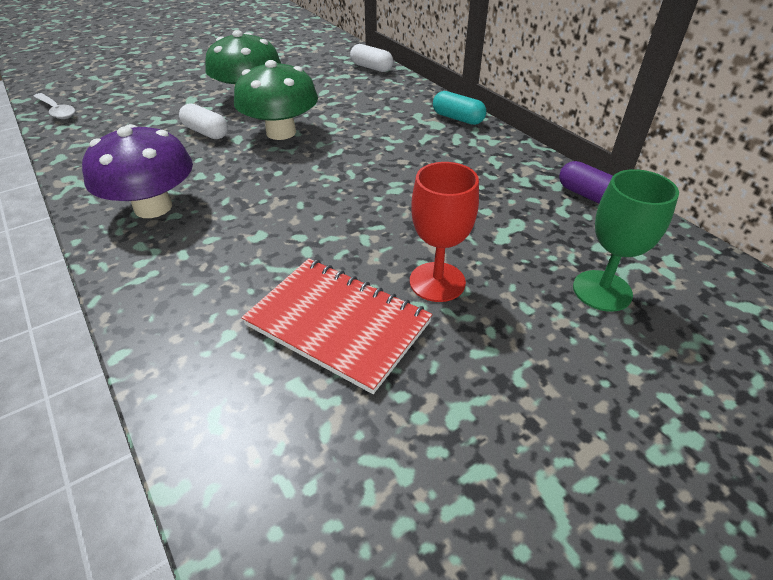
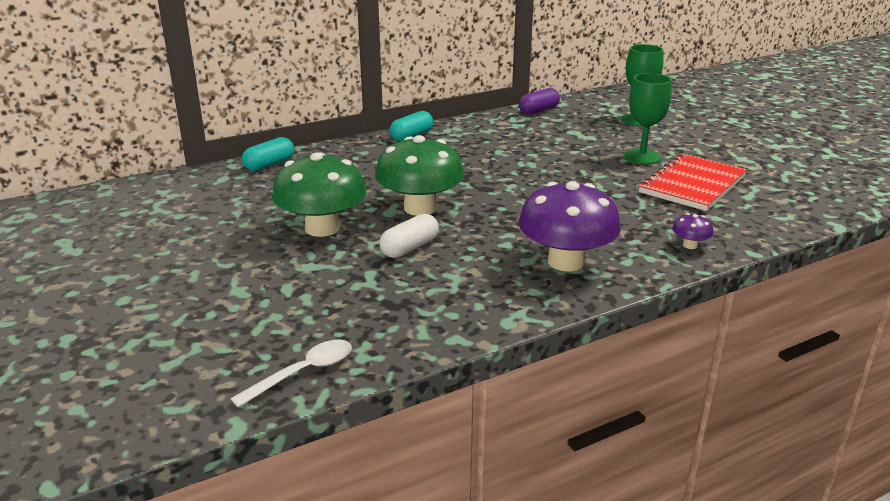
camera: 85 degrees left, 15 degrees down
(157, 297) = (690, 245): none -> purple mushroom
(371, 68) = (269, 164): white capsule -> turquoise capsule
(437, 282) = (642, 157): red goblet -> green goblet

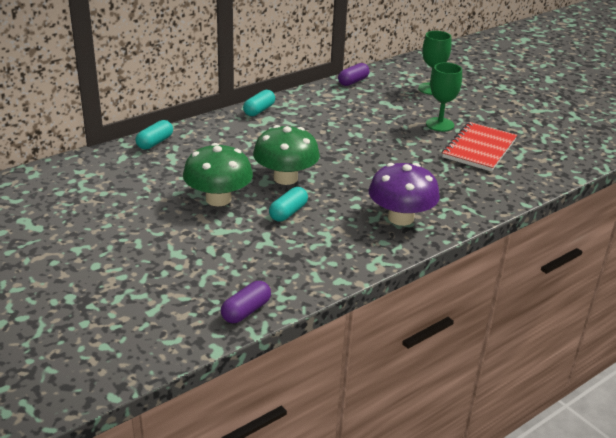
camera: 10 degrees left, 5 degrees up
(303, 373) = (246, 311): white spoon -> purple capsule
(410, 248) = (288, 212): white capsule -> turquoise capsule
(690, 245) = (483, 200): purple mushroom -> none

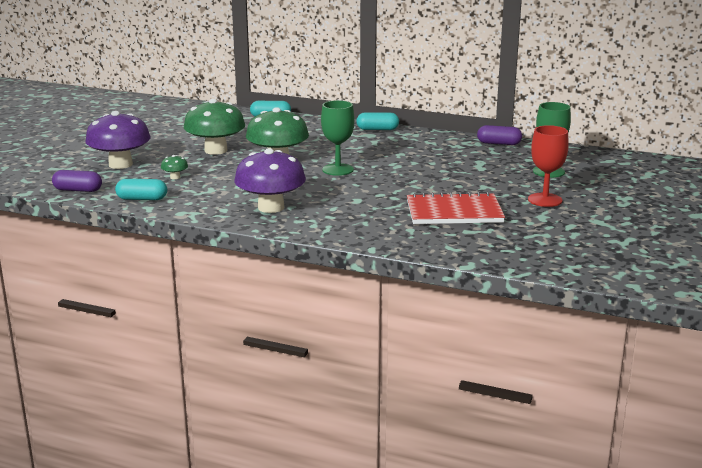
camera: 60 degrees right, 10 degrees down
(194, 264) = (120, 164): none -> purple mushroom
(271, 242) = (175, 177): none -> green mushroom
(288, 212) = (226, 172): turquoise capsule -> turquoise capsule (142, 199)
(440, 124) = (475, 189): green goblet -> green goblet (338, 170)
(484, 111) = (545, 200): none -> red goblet

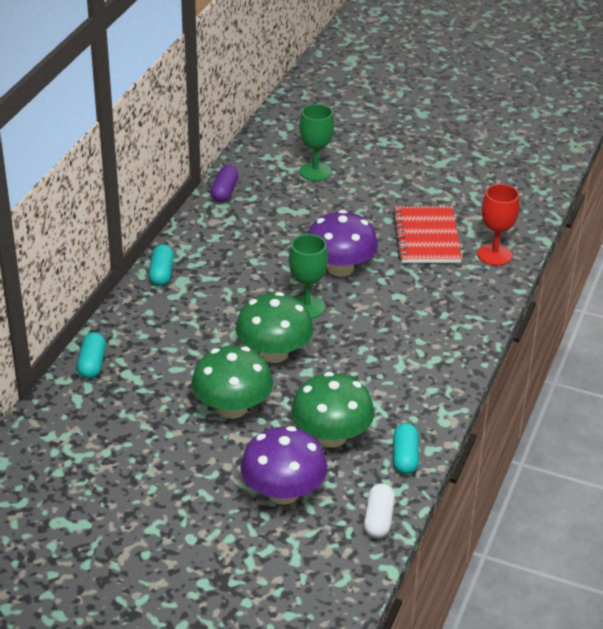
camera: 90 degrees left, 15 degrees up
(78, 190) = (378, 519): purple capsule -> white capsule
(175, 177) = (331, 436): green mushroom -> green mushroom, size x2.42
(271, 207) = (424, 355): purple mushroom -> purple mushroom (340, 268)
(545, 200) = (392, 183): red goblet -> red goblet (494, 255)

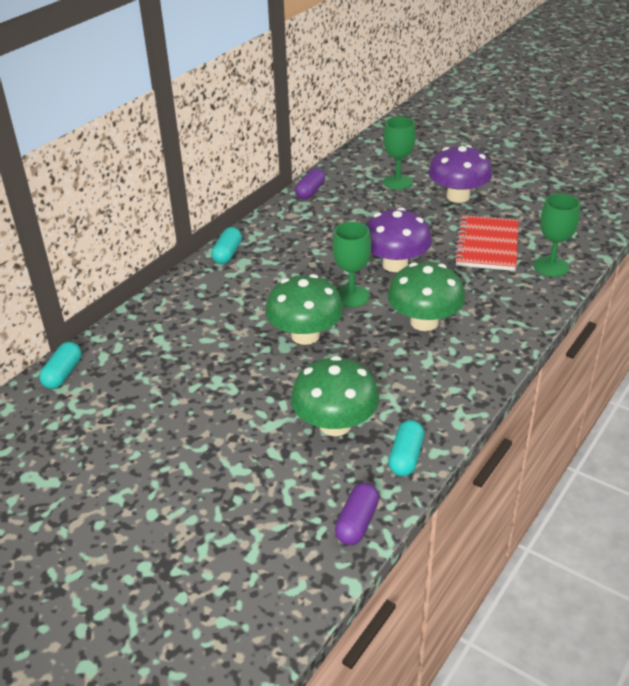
camera: 15 degrees right, 0 degrees up
(92, 364) = (131, 326): turquoise capsule -> turquoise capsule (63, 374)
(232, 408) = (245, 383): green mushroom -> green mushroom (424, 322)
(283, 492) = (265, 477): purple mushroom -> purple mushroom (458, 196)
(378, 519) = (357, 522): white capsule -> purple capsule
(494, 255) = (551, 266): red goblet -> green goblet

